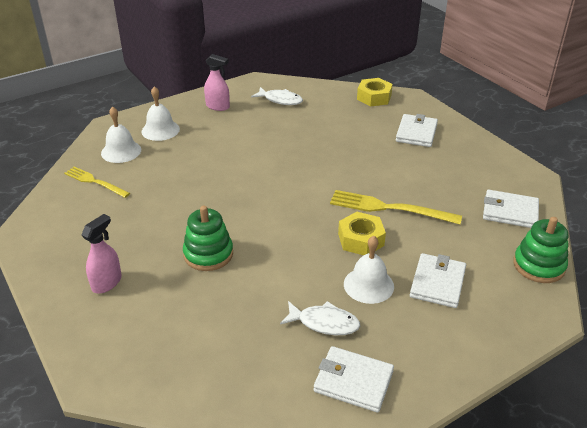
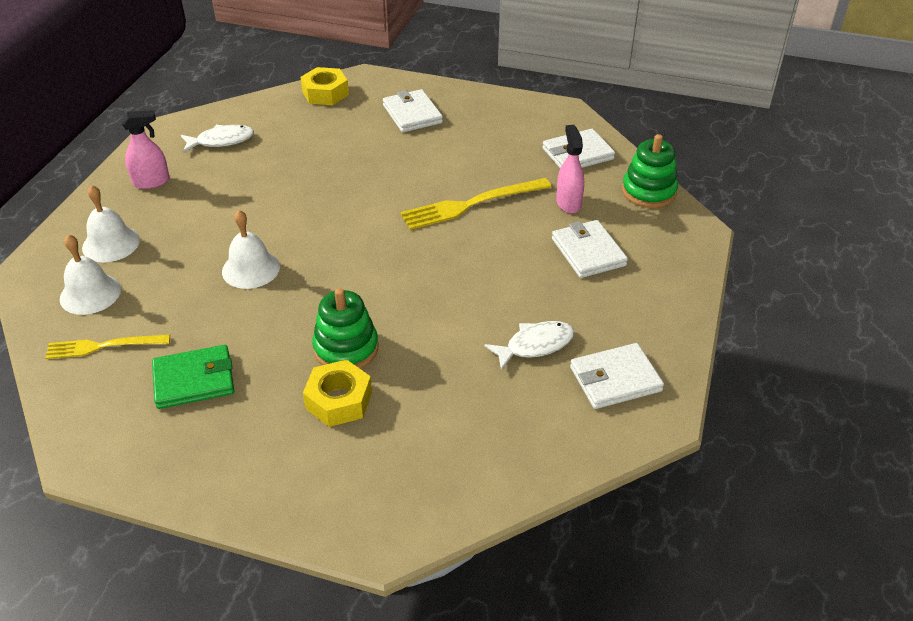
camera: 40 degrees left, 5 degrees up
(107, 283) = (269, 443): pink spray bottle -> pink spray bottle (568, 203)
(113, 224) = (194, 380): none -> green wallet
(361, 240) = (479, 249): yellow nut -> yellow nut (339, 400)
(368, 285) = (534, 288): white bell -> white bell (251, 269)

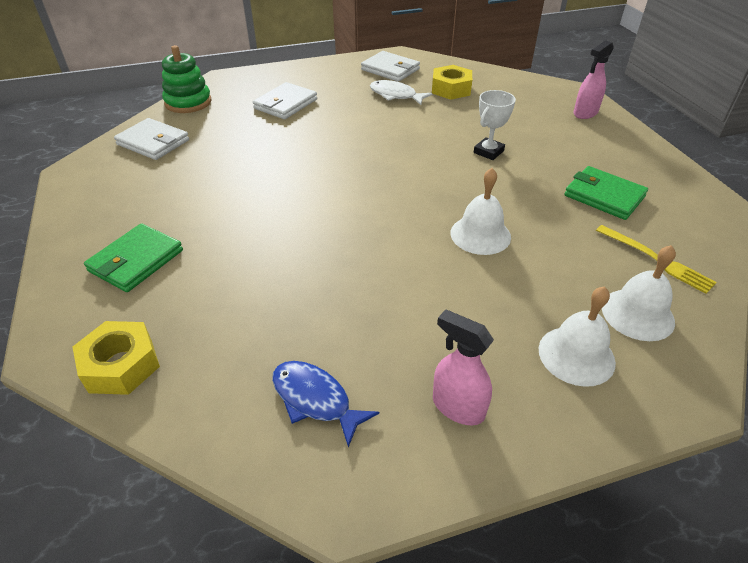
camera: 125 degrees left, 0 degrees up
(221, 141) = (315, 400): white fish -> blue fish
(339, 400) = (527, 136): yellow nut -> yellow nut (451, 89)
(346, 348) = (488, 152): green stacking toy -> white trophy
(412, 114) = (136, 260): white wallet -> green wallet
(471, 204) = (274, 164): yellow fork -> none
(568, 203) = (232, 126): pink spray bottle -> pink spray bottle (585, 113)

